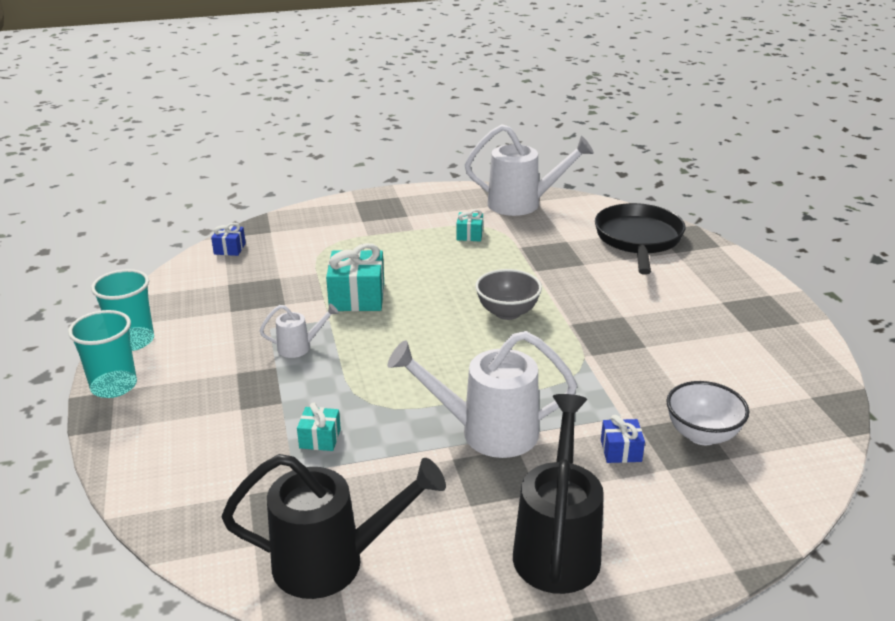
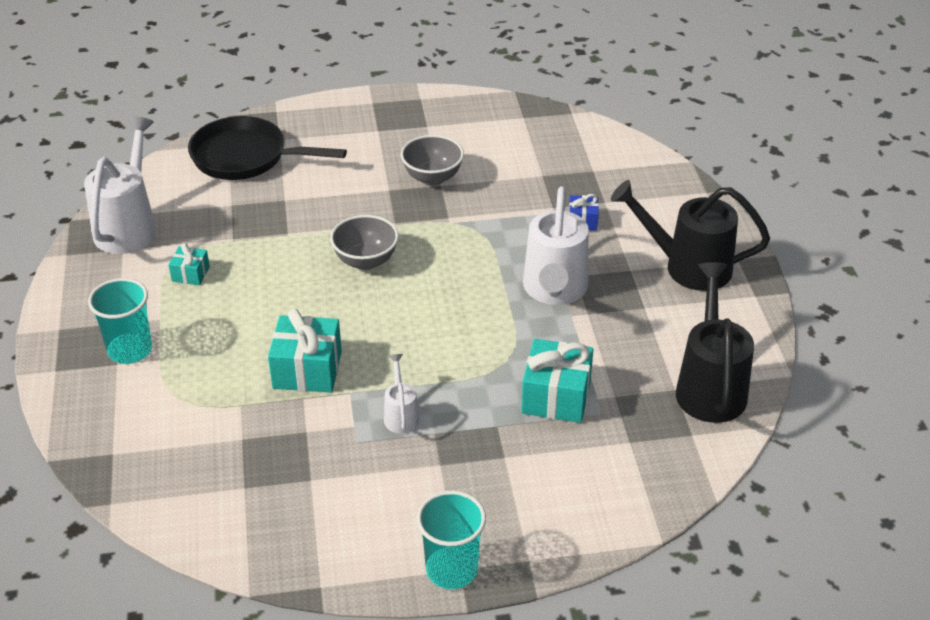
camera: 85 degrees left, 10 degrees up
(133, 341) = (359, 566): turquoise cup -> turquoise cup (130, 350)
(230, 249) = (148, 493): blue gift -> none
(320, 438) = (556, 396): turquoise gift -> turquoise gift, size x1.87
(656, 340) = (432, 177): none -> grey bowl
(702, 435) = (565, 178): white bowl -> none

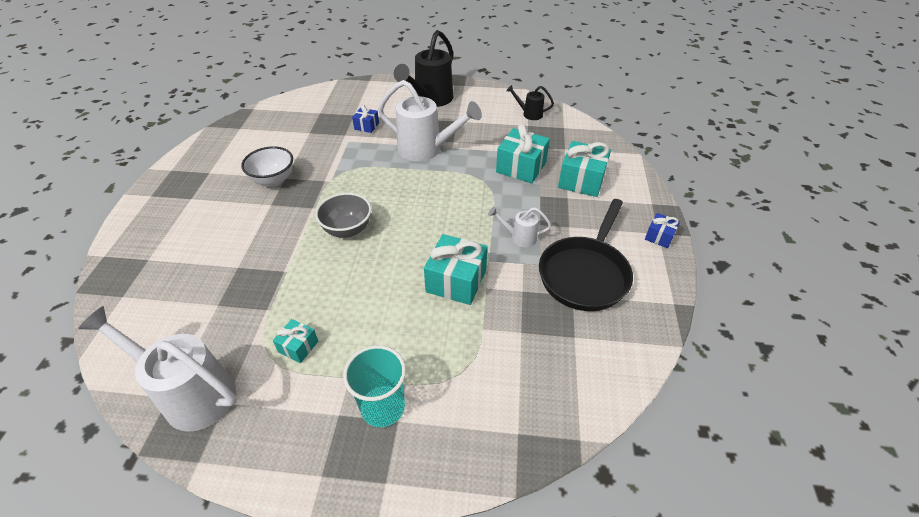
camera: 75 degrees left, 5 degrees up
(246, 157) = (154, 286): black pan -> black pan (585, 274)
(432, 177) = (273, 180): grey bowl -> white bowl
(451, 570) = (659, 236): turquoise cup -> blue gift
(552, 469) = (581, 180): none -> turquoise gift
(710, 387) = (529, 114): black watering can -> black watering can, size x0.49

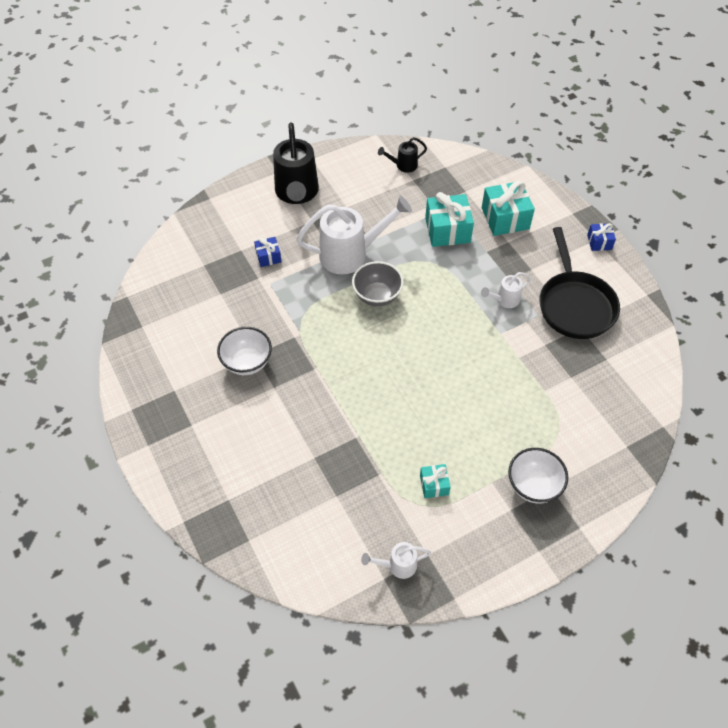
camera: 35 degrees left, 10 degrees up
(191, 394) = (398, 565): white watering can -> white watering can, size x0.49
(347, 229) = (367, 371): grey bowl -> grey bowl (377, 296)
(383, 407) = (533, 486): turquoise cup -> white bowl
(456, 281) = (493, 365): turquoise gift -> none

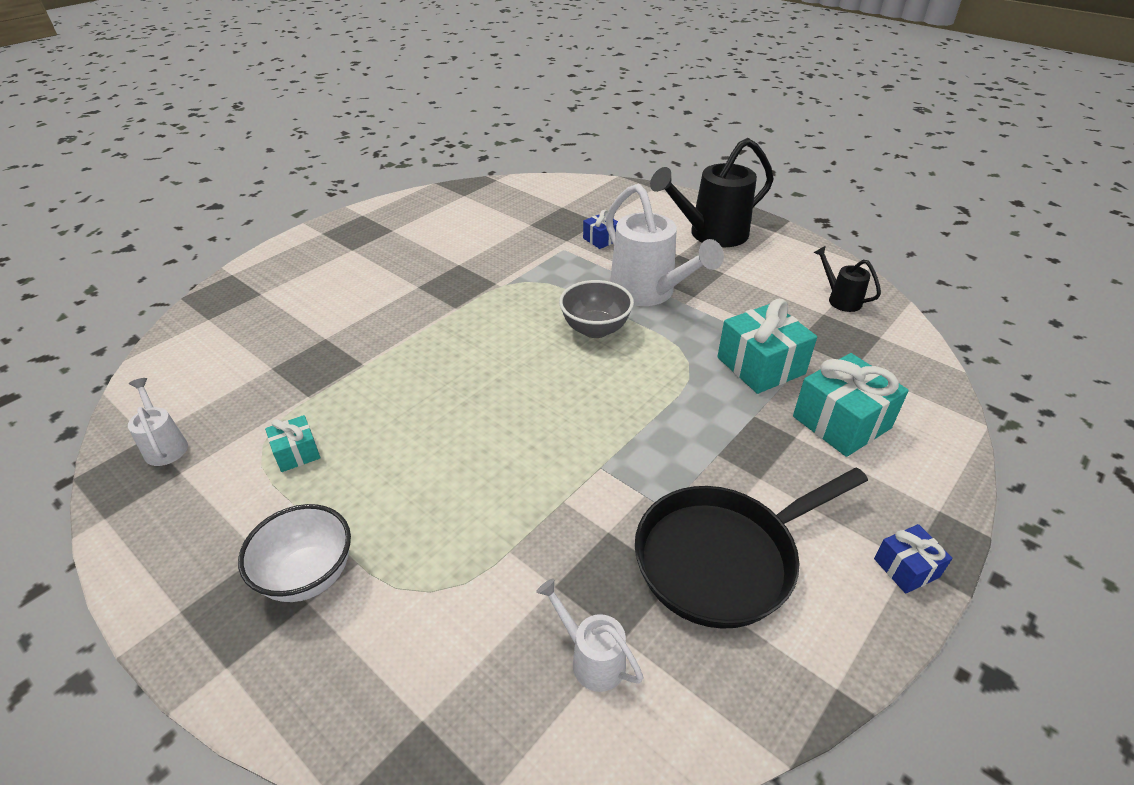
camera: 70 degrees right, 15 degrees down
(247, 362) = (445, 262): white bowl -> none
(504, 300) = (671, 458): white watering can -> white watering can (592, 659)

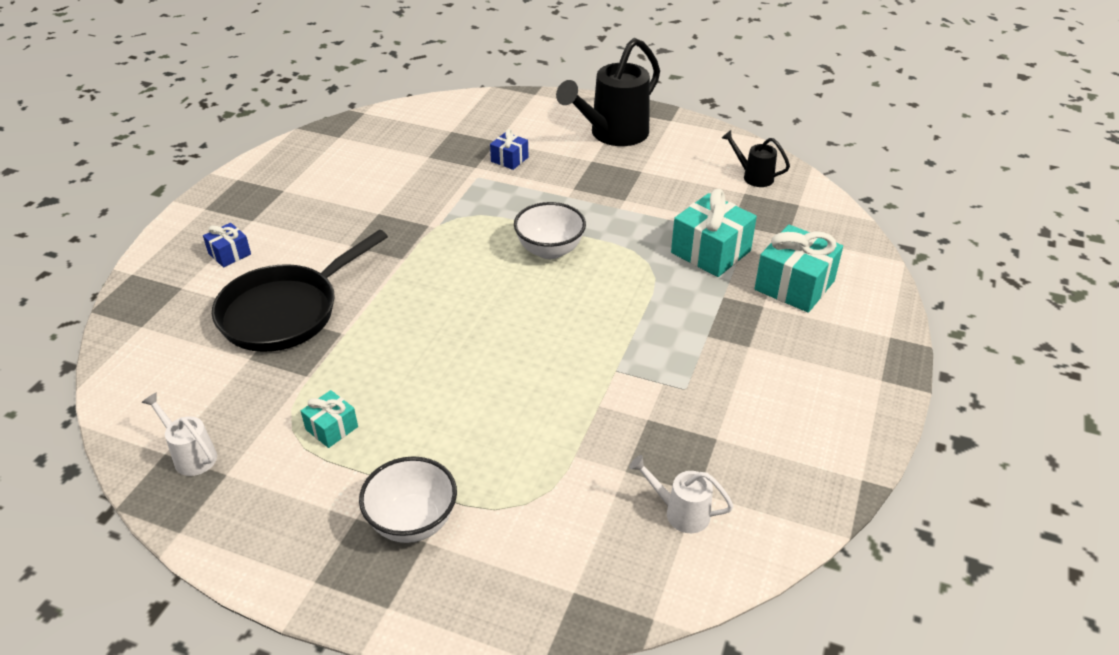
camera: 20 degrees left, 0 degrees up
(595, 329) = (550, 250): grey bowl -> white bowl
(648, 293) = (581, 205): white watering can -> none
(723, 558) = (746, 414): black pan -> black pan (285, 312)
(906, 568) = (880, 385): blue gift -> blue gift (229, 254)

